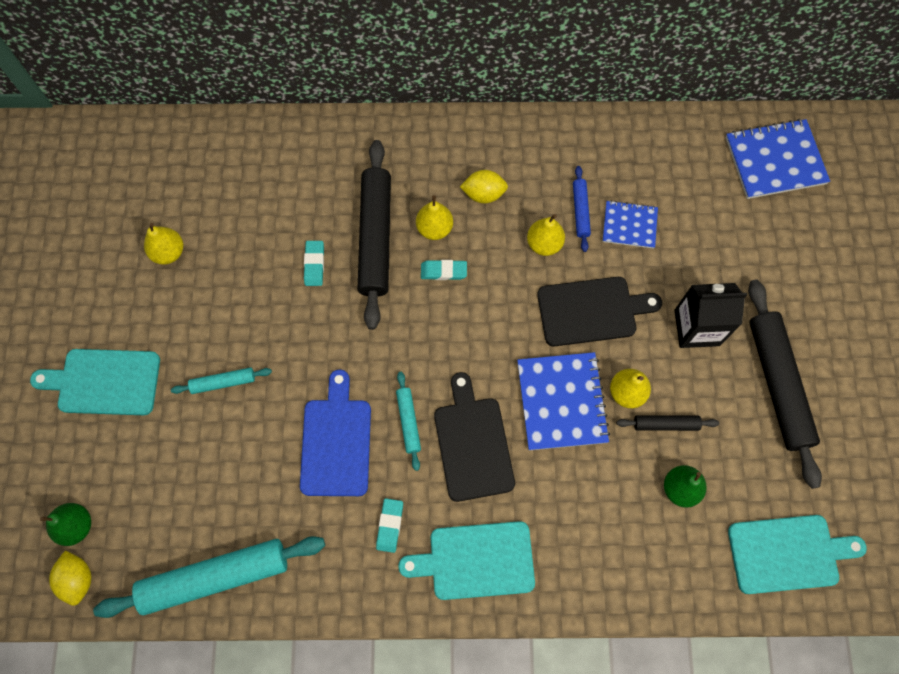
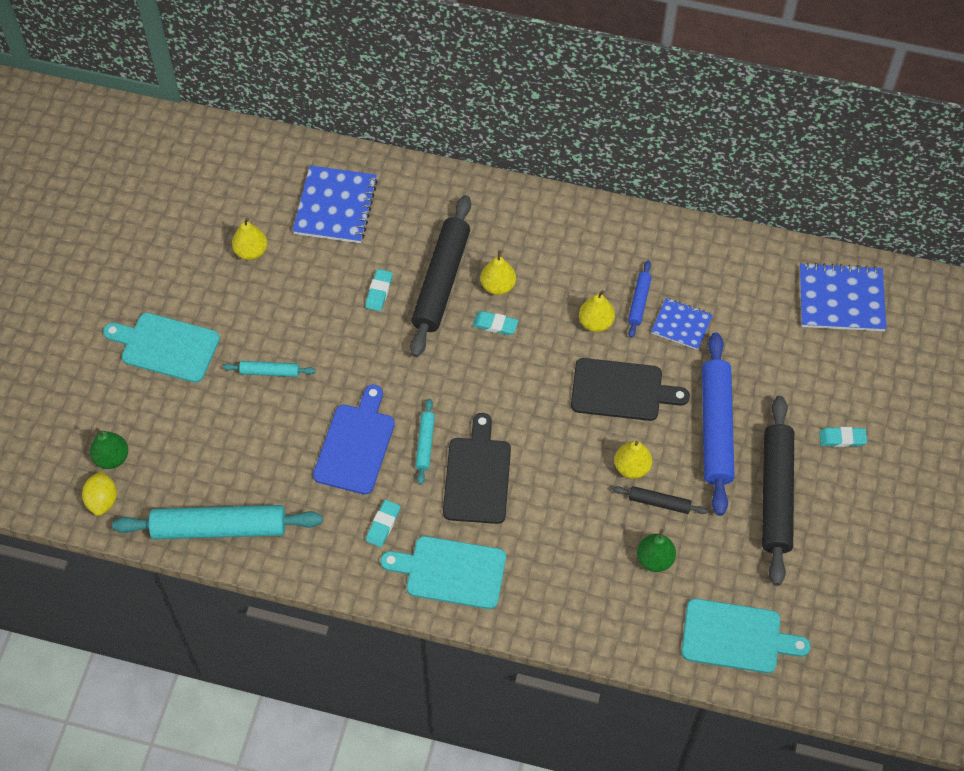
camera: 15 degrees right, 10 degrees down
(483, 194) = (553, 266): yellow lemon -> none
(561, 402) = (569, 461): blue notebook -> blue notebook (335, 206)
(696, 327) = (716, 428): black carton -> blue rolling pin
(822, 307) = (842, 438): none -> turquoise eraser

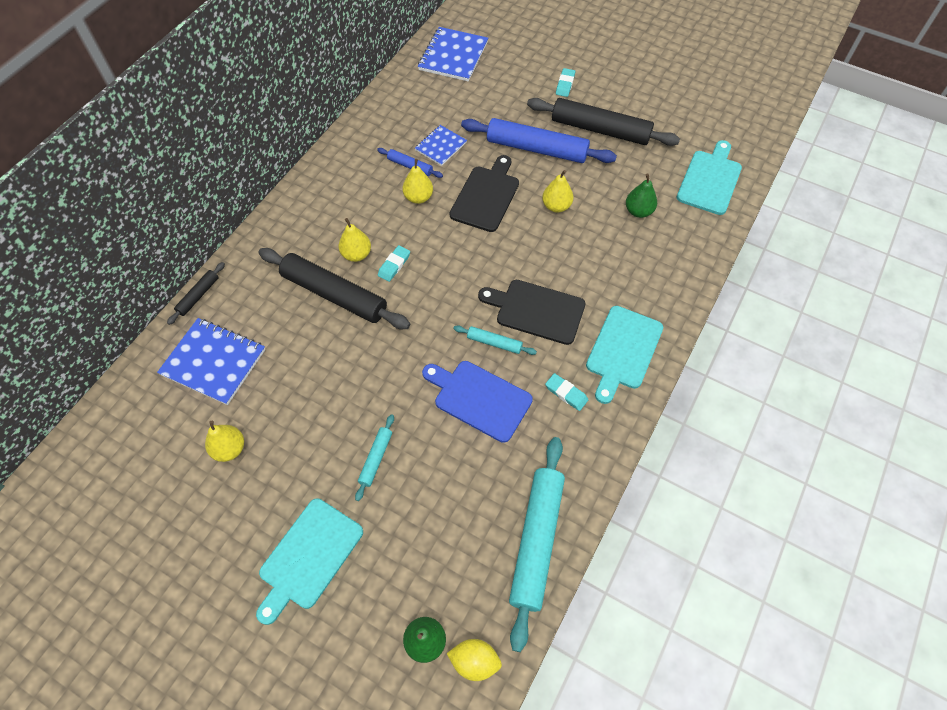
camera: 75 degrees left, 0 degrees up
(379, 292) = (324, 345): turquoise eraser -> none
(659, 503) = (591, 197): black rolling pin -> black rolling pin (198, 296)

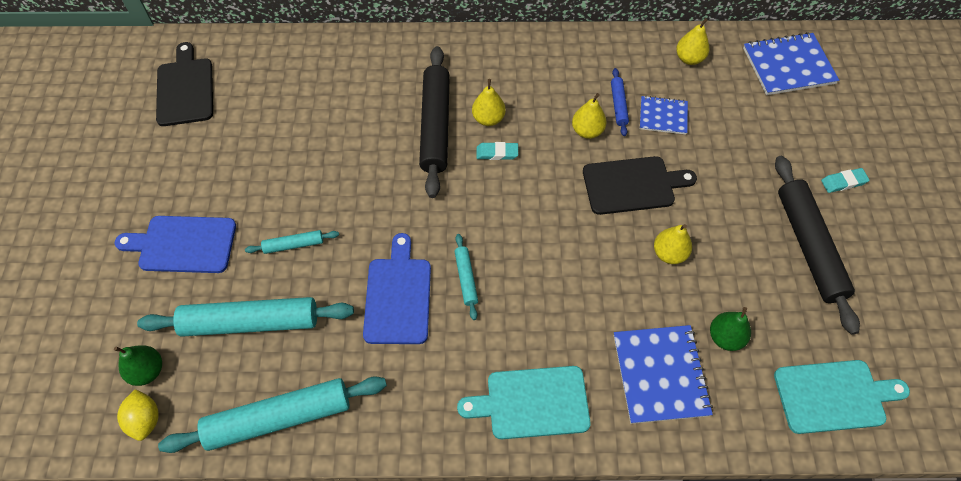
camera: 60 degrees right, 0 degrees up
(198, 296) = (373, 37): black rolling pin -> none
(214, 362) = (319, 82): blue notebook -> blue notebook (660, 375)
(229, 449) = (249, 138): yellow pear -> yellow pear (689, 58)
(308, 557) = (183, 244): turquoise cutting board -> blue cutting board
(431, 528) = (250, 322): none -> turquoise rolling pin
(536, 149) = (730, 199): blue rolling pin -> none
(536, 310) = (527, 297): black cutting board -> black cutting board (185, 89)
(566, 393) = (448, 370): turquoise eraser -> none

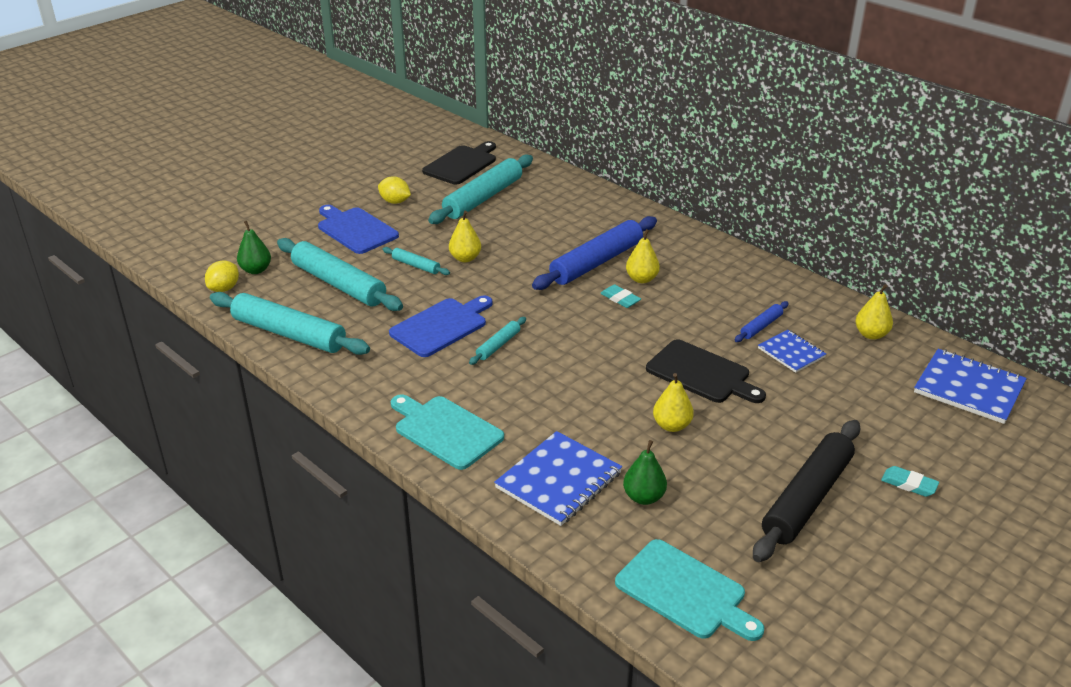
camera: 45 degrees right, 25 degrees down
(178, 181) = (395, 202): none -> yellow lemon
(256, 118) = (483, 198): none -> turquoise rolling pin
(435, 126) = (596, 262): black rolling pin -> blue rolling pin
(587, 131) = (710, 326): yellow pear -> yellow pear (465, 258)

